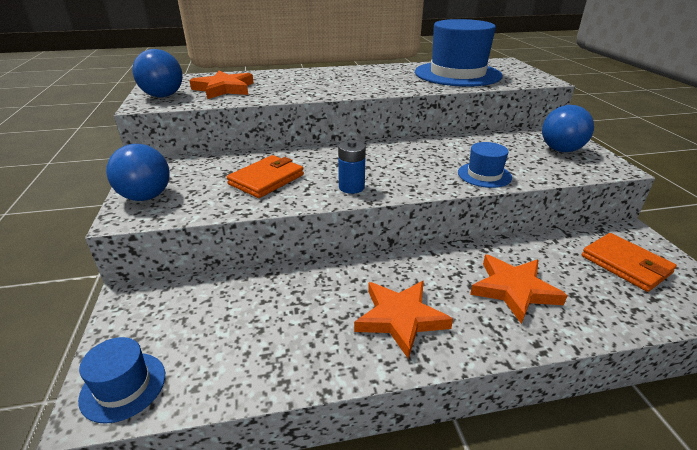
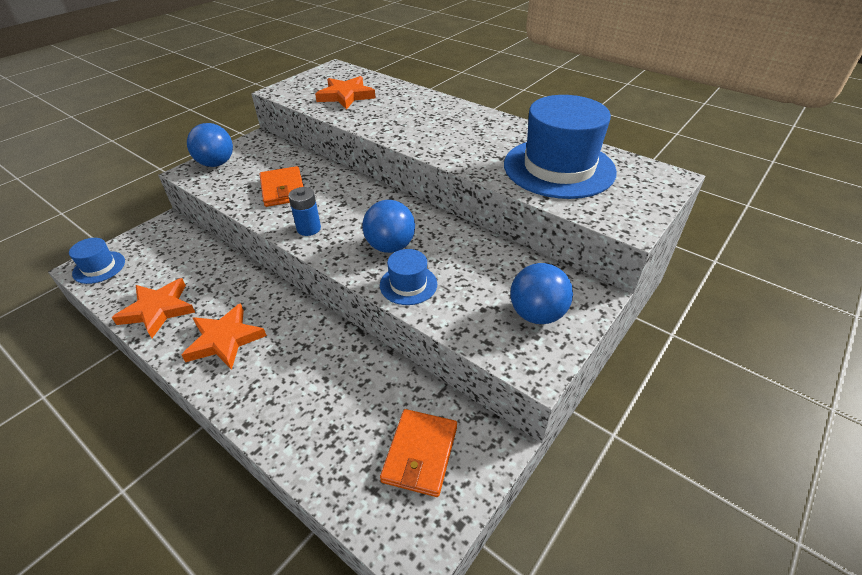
camera: 50 degrees right, 10 degrees up
(163, 96) = (302, 87): blue ball -> blue ball (390, 246)
(266, 179) = (283, 189): orange wallet -> orange wallet turned 75 degrees clockwise
(514, 290) = (308, 387): orange star -> orange star (158, 310)

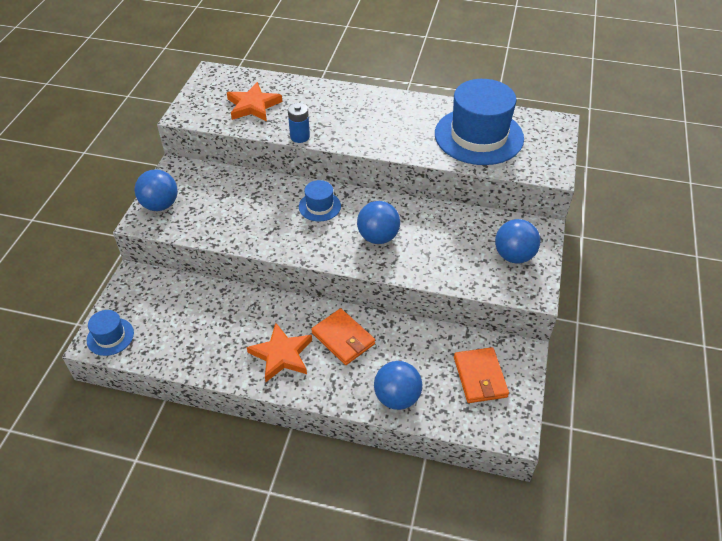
camera: 25 degrees left, 5 degrees up
(158, 310) = (203, 352): orange star -> none
(283, 189) = (247, 213): orange wallet -> orange wallet (343, 338)
(303, 437) = (397, 397): none -> blue ball
(308, 228) = (301, 242): blue battery -> blue battery (300, 137)
(408, 284) = (413, 263): blue hat -> blue hat (319, 206)

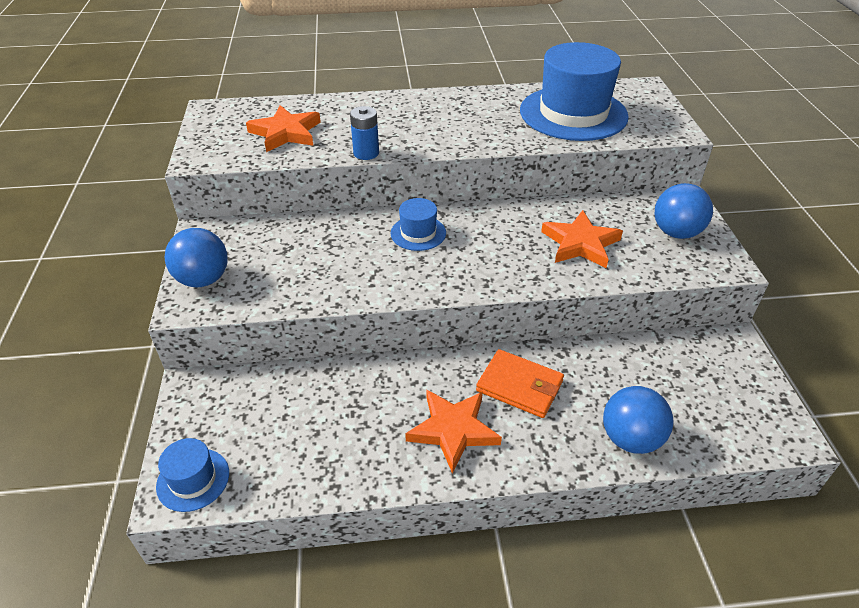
camera: 20 degrees left, 5 degrees down
(378, 237) = (511, 250): blue ball -> none
(433, 245) = (580, 243): none -> orange star
(480, 377) = (708, 383): orange wallet -> none

